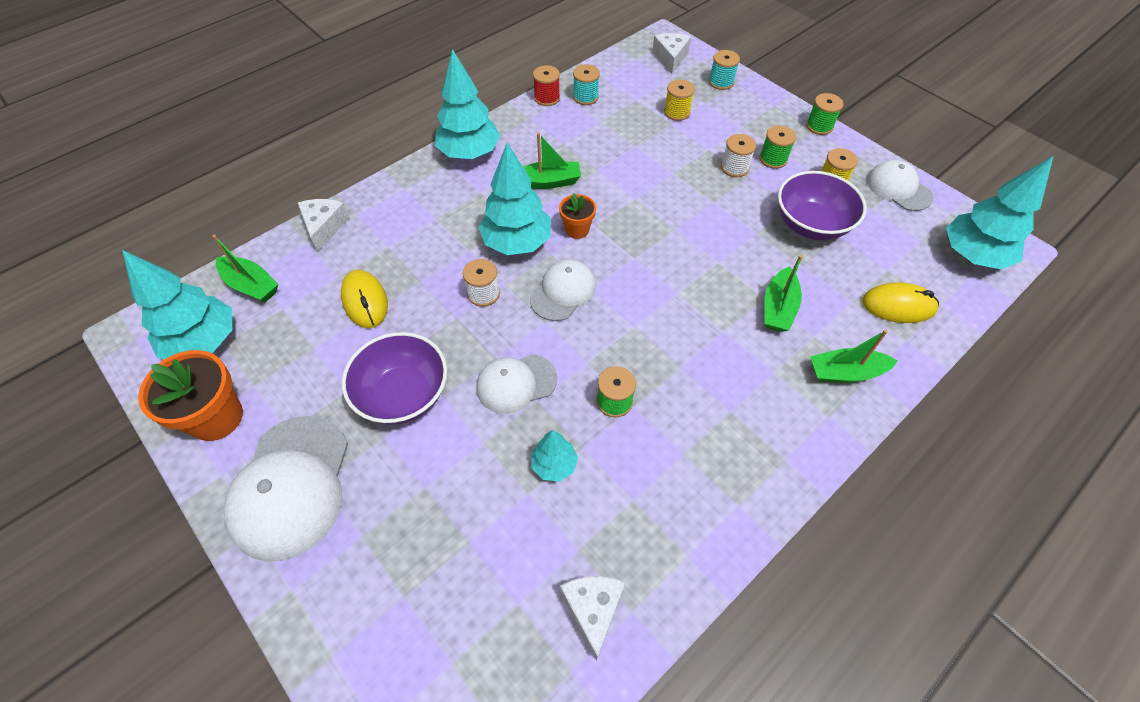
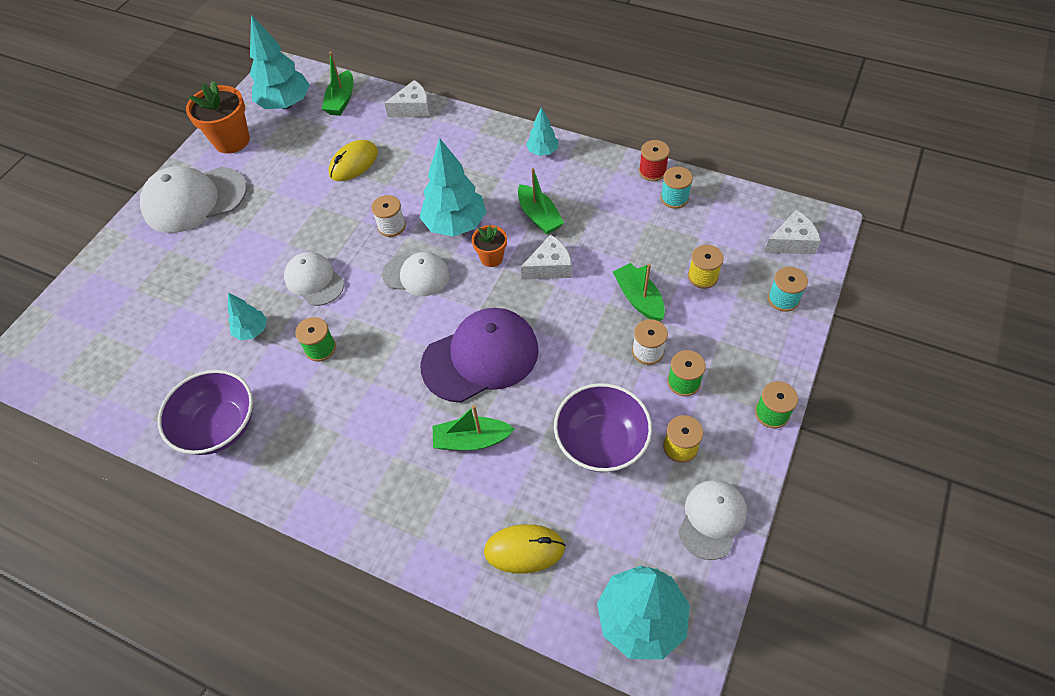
camera: 70 degrees right, 0 degrees up
(403, 394) = (281, 221): purple bowl -> purple bowl (219, 426)
(469, 153) = (542, 151): turquoise tree -> turquoise tree, size x0.53
(593, 609) = (148, 395): white cheese -> white cheese (550, 267)
(690, 273) = (480, 357): none -> purple cap
(845, 372) = (416, 516): green boat -> green boat (638, 298)
(898, 306) = (524, 550): yellow mouse -> yellow mouse turned 75 degrees counterclockwise

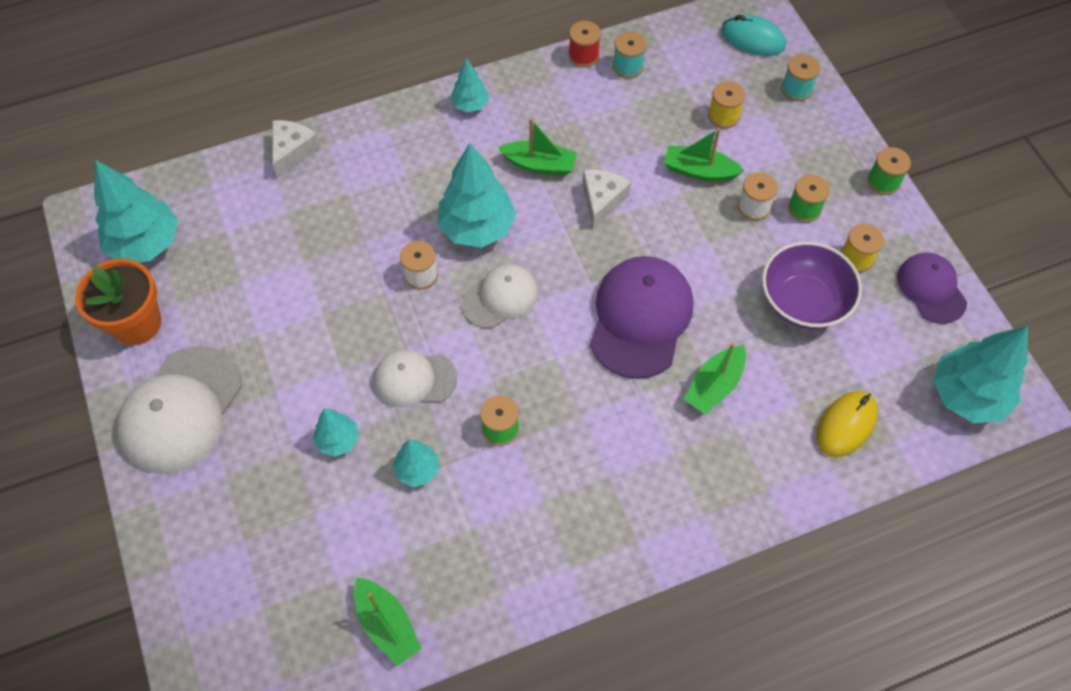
camera: 50 degrees left, 5 degrees up
(219, 426) = (501, 569): purple bowl -> none
(238, 279) = (338, 440): none -> turquoise tree
(341, 100) = (204, 196): green boat -> green boat (387, 625)
(354, 163) = (304, 247): yellow mouse -> none
(491, 258) = (545, 231): orange flower pot -> none
(712, 519) = (931, 289): white cap -> purple cap
(792, 242) = (752, 39): white cheese -> turquoise mouse

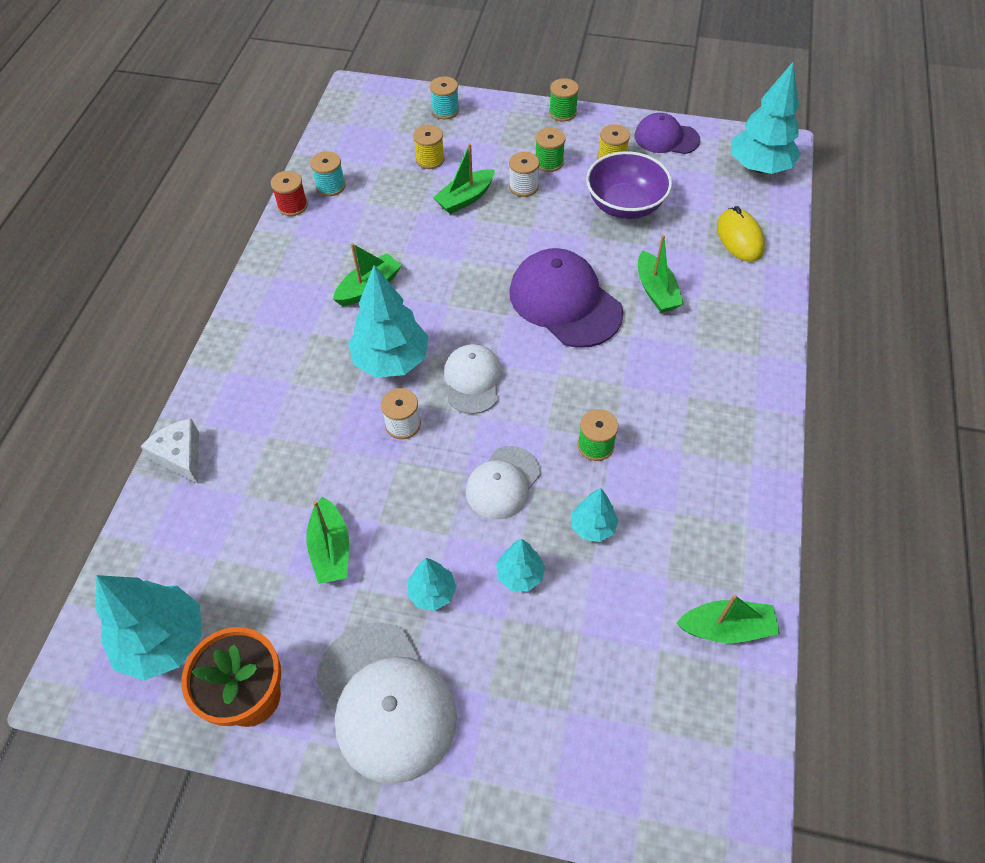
camera: 55 degrees left, 5 degrees down
(278, 297) = (331, 549): none -> green boat
(470, 105) = (265, 301): turquoise tree -> turquoise tree (432, 593)
(602, 200) = (439, 267): white cheese -> none
(752, 39) = (379, 108): turquoise mouse -> none

